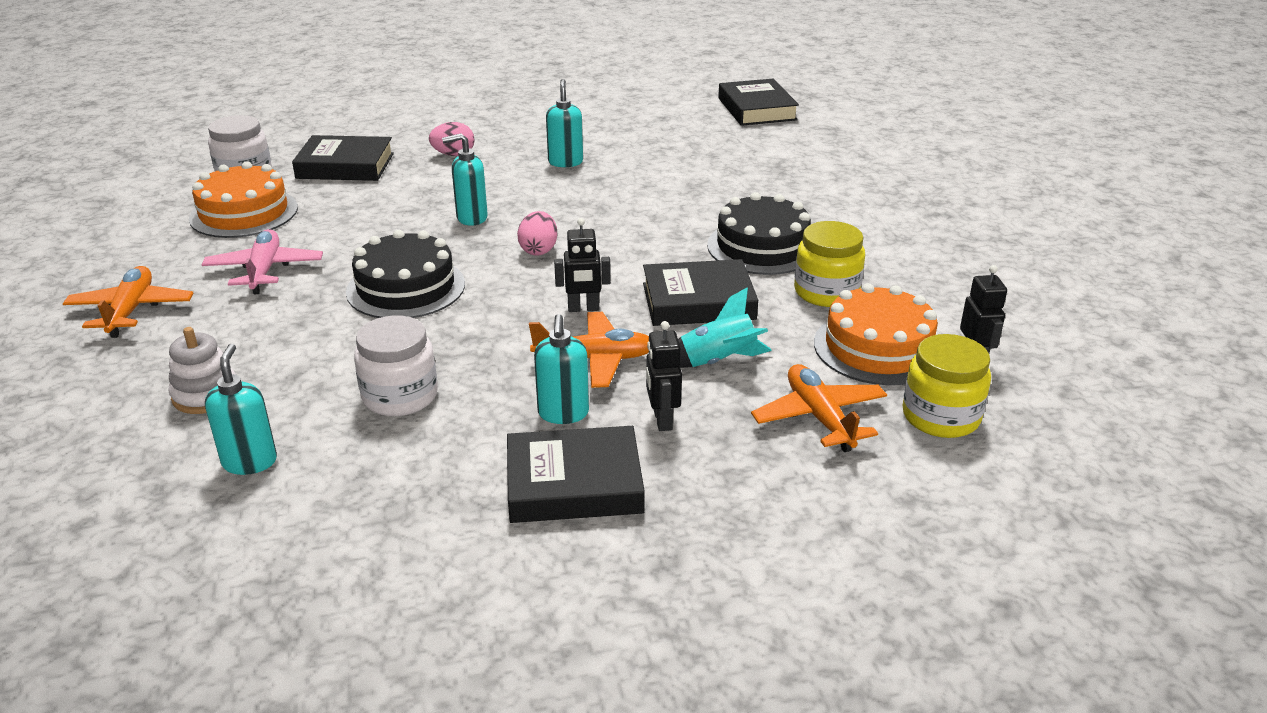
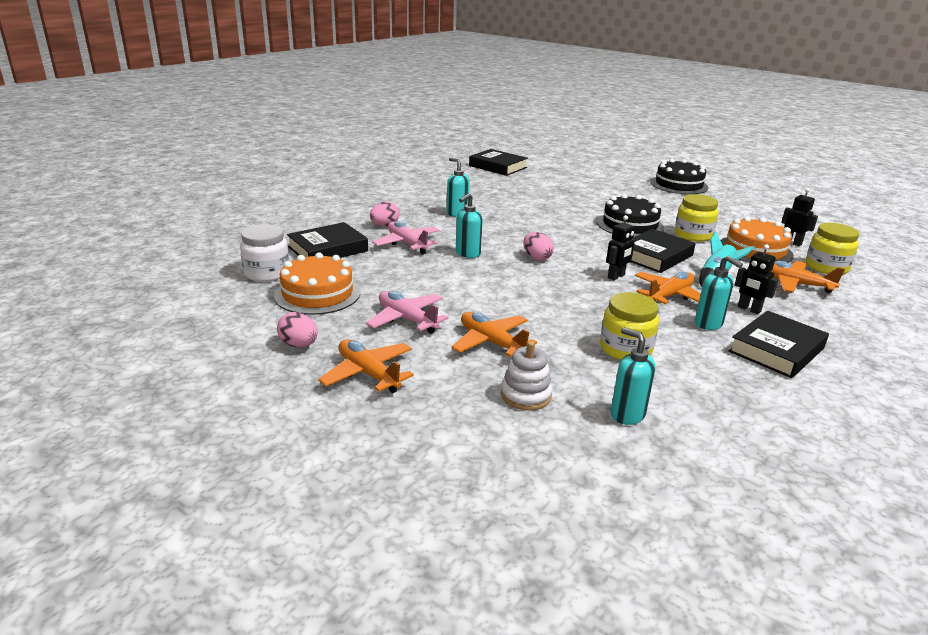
camera: 40 degrees left, 5 degrees down
(135, 259) = (299, 345): none -> pink egg
(287, 328) = (491, 342): none -> orange plane
(400, 396) = (625, 349): white jar -> yellow jar
(406, 288) = (510, 298): black cake -> black cake (679, 185)
(433, 184) = (407, 244): none -> pink plane

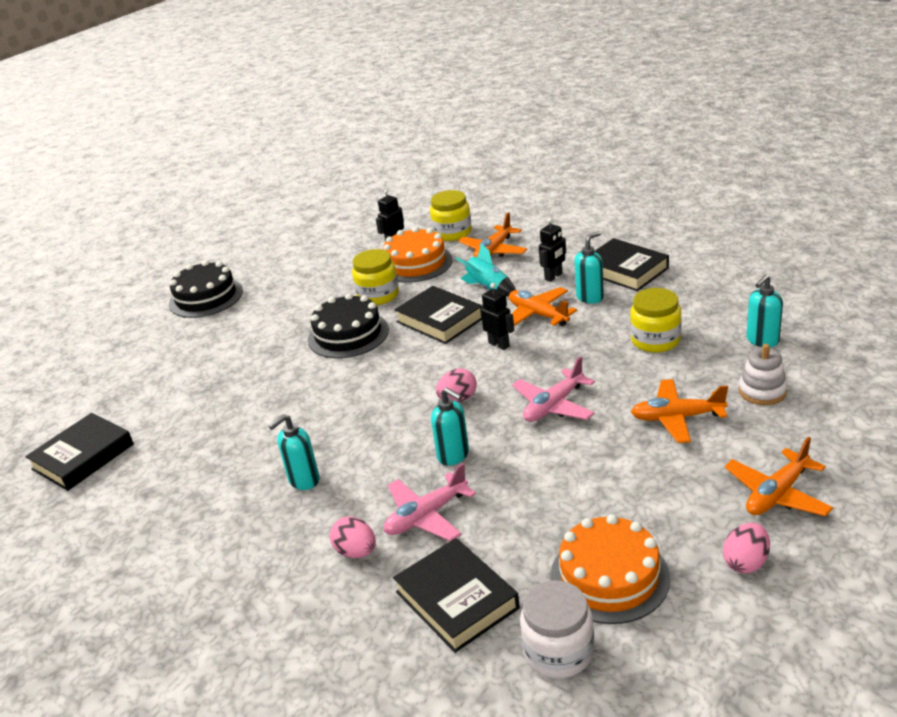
camera: 85 degrees left, 5 degrees up
(407, 319) = (650, 484): pink plane -> pink plane (553, 406)
(491, 342) = (677, 418): orange plane -> orange plane turned 45 degrees clockwise

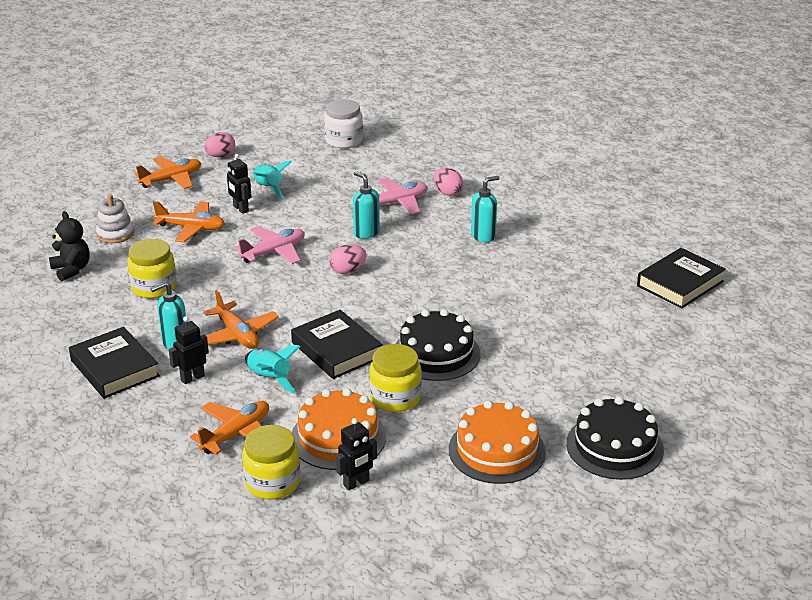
camera: 175 degrees left, 0 degrees up
(456, 600) = (390, 164): black book -> none
(499, 344) = (290, 311): black robot -> black robot (240, 209)
(609, 577) = (299, 161): orange cake -> orange cake (497, 450)
(622, 505) = (268, 189): none -> turquoise rocket
(762, 340) = (71, 270): turquoise soap dispenser -> black teddy bear

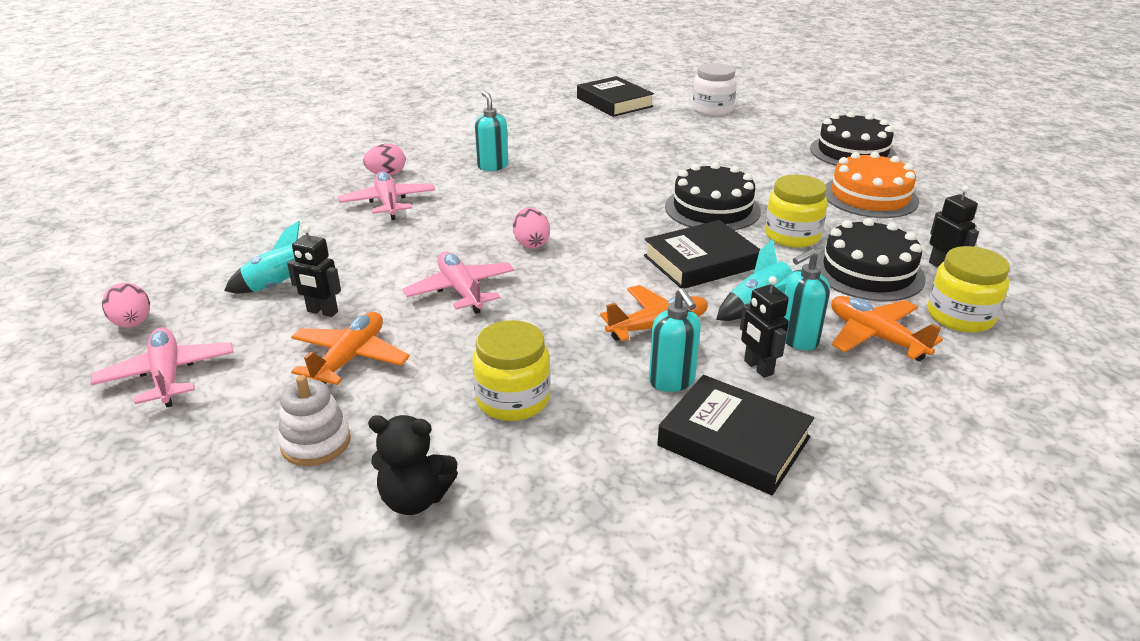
camera: 80 degrees left, 0 degrees up
(71, 270) = (415, 499): black teddy bear -> black teddy bear turned 150 degrees counterclockwise
(115, 368) = (733, 441): black book -> black book turned 60 degrees clockwise
(171, 179) = (167, 375): orange plane -> pink plane
(240, 209) = (322, 312): black robot -> black robot turned 45 degrees clockwise
(338, 438) = (868, 272): orange cake -> black cake
(344, 140) = (192, 223): white jar -> white jar (712, 109)
(366, 233) = (448, 226): turquoise soap dispenser -> turquoise soap dispenser (797, 339)

